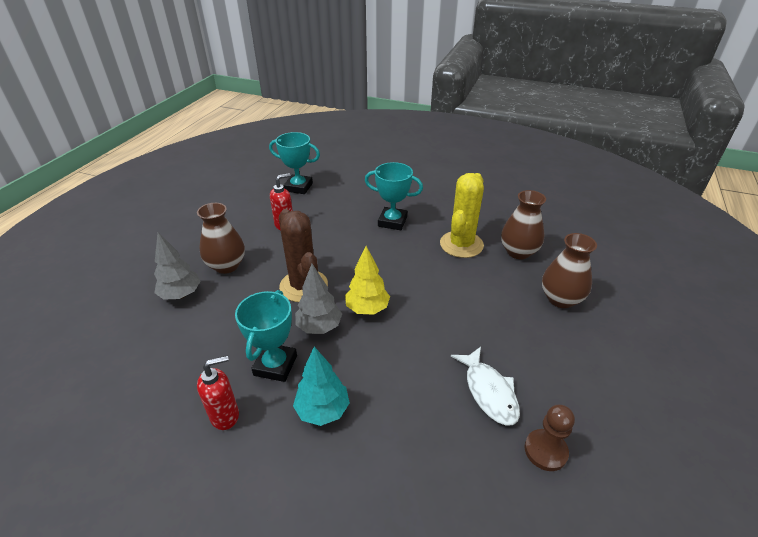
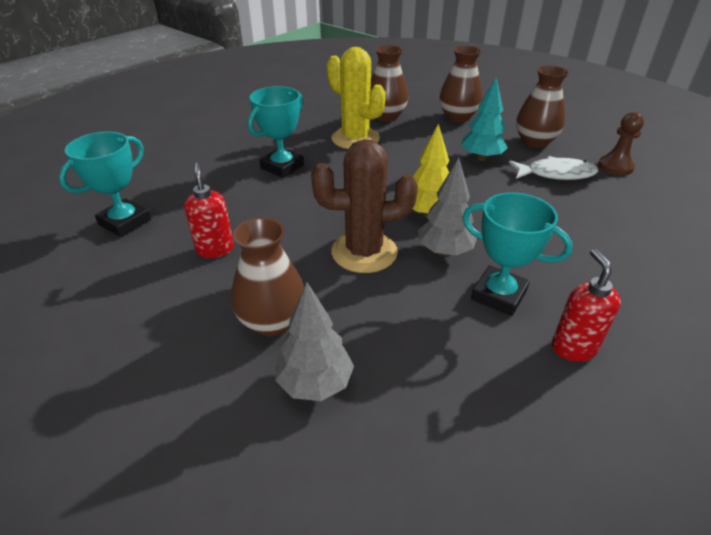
camera: 70 degrees left, 0 degrees up
(323, 410) = (570, 269): turquoise tree -> turquoise tree (481, 158)
(552, 368) = (535, 142): none -> brown vase

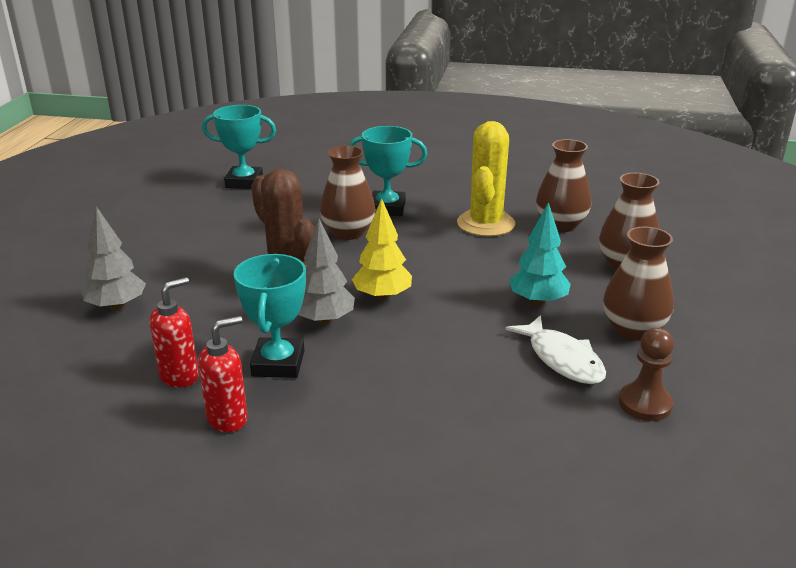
camera: 60 degrees right, 10 degrees down
(215, 249) = (239, 223): red soap dispenser -> red soap dispenser (180, 376)
(272, 321) = (171, 271): brown vase -> brown vase (348, 232)

